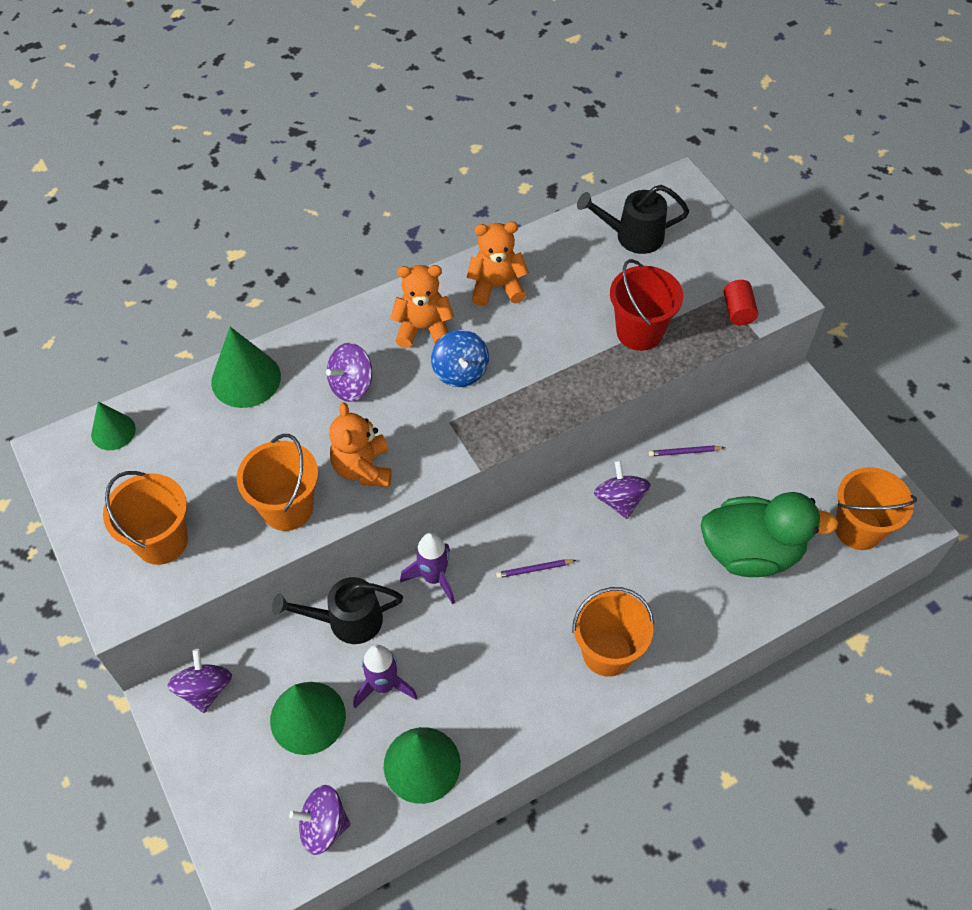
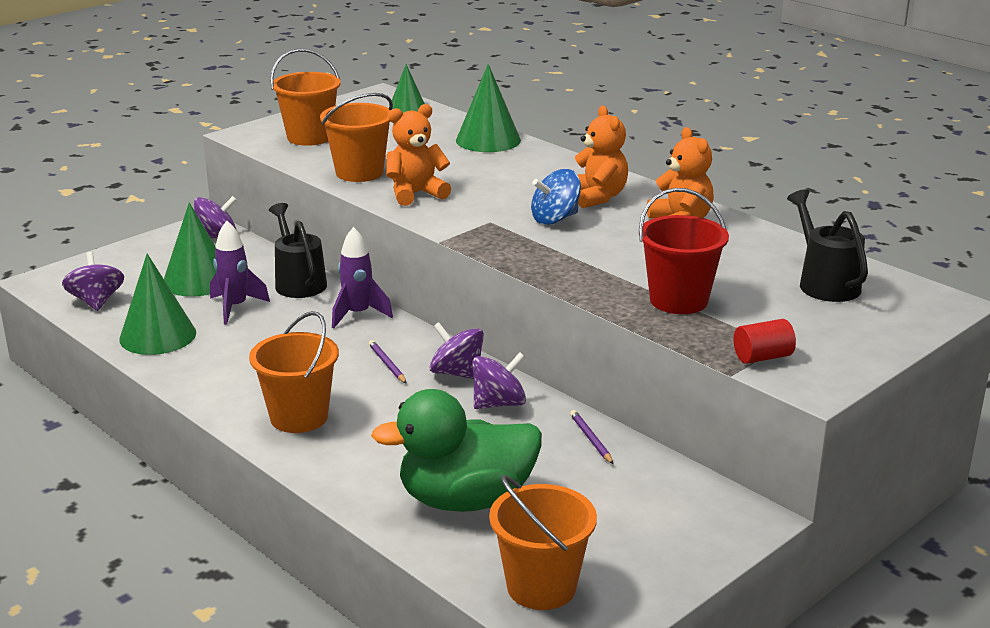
camera: 75 degrees right, 30 degrees down
(351, 385) = (507, 178): purple spinning top -> purple spinning top (457, 373)
(750, 552) = (466, 500): green duck -> green duck turned 90 degrees clockwise

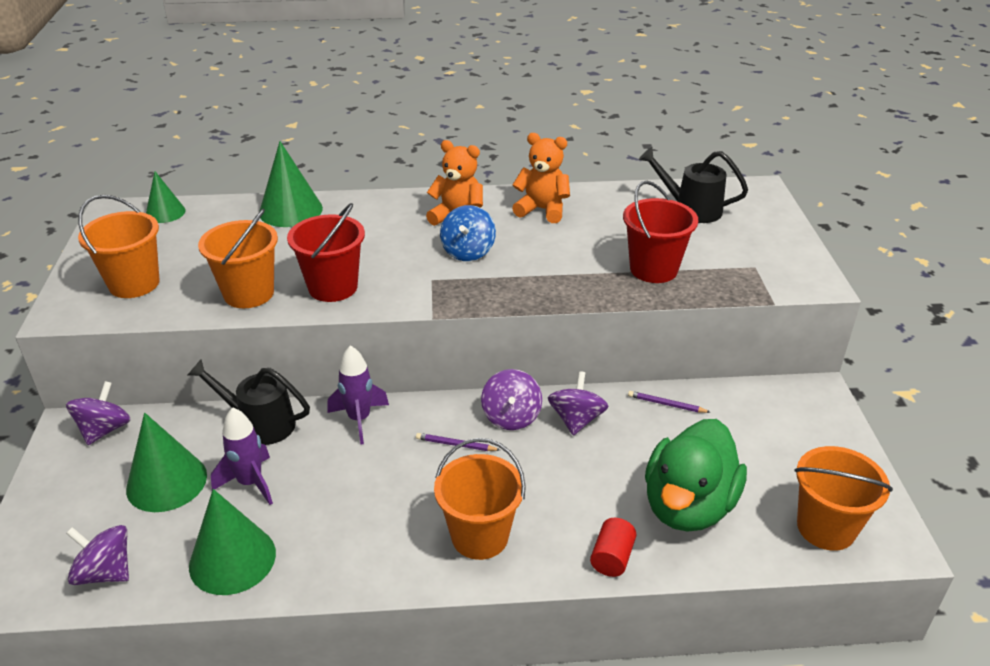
camera: 50 degrees left, 10 degrees up
(416, 194) = (333, 287): orange teddy bear -> red bucket
(457, 373) = (511, 417): purple spinning top -> purple spinning top turned 75 degrees counterclockwise
(762, 357) = (763, 280): red cylinder -> red cylinder (612, 558)

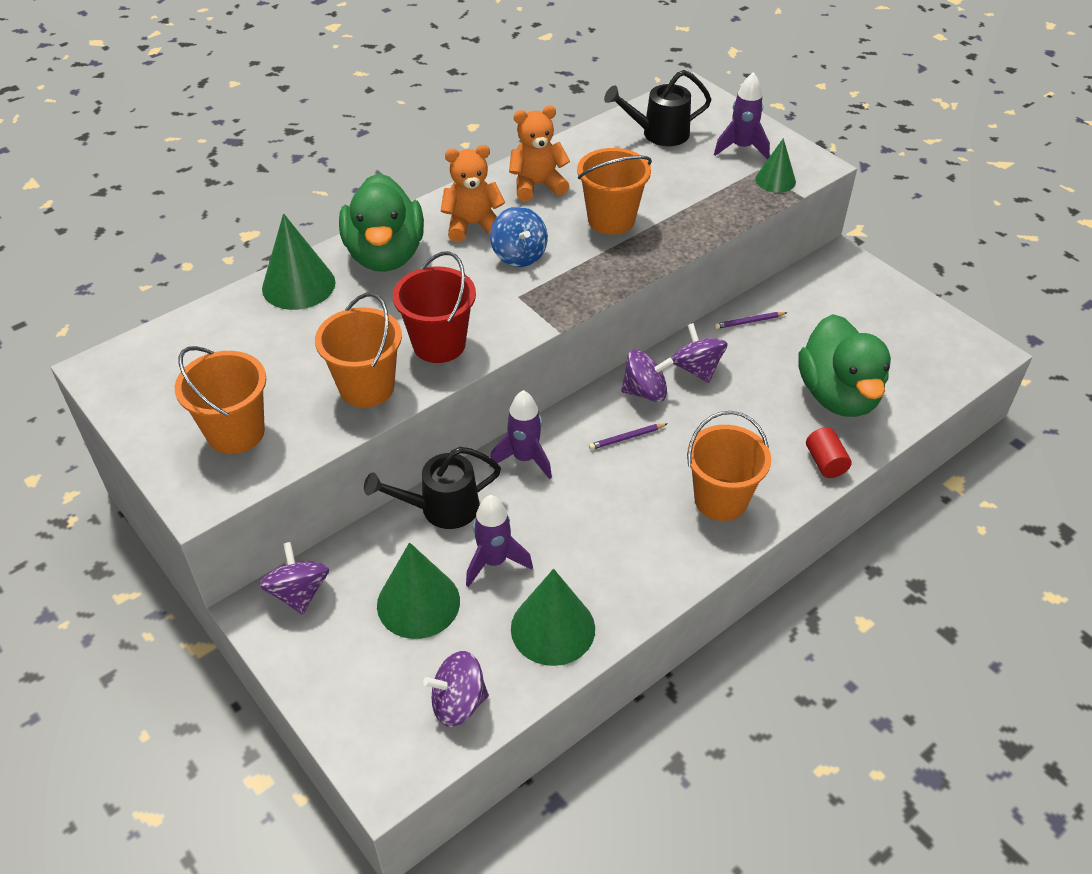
camera: 35 degrees left, 10 degrees up
(165, 213) = (164, 345): green cone -> green cone (775, 180)
(371, 214) = (385, 255): none -> green duck
(511, 417) = (645, 392): purple spinning top -> purple spinning top turned 60 degrees counterclockwise
(653, 269) = (687, 205): red bucket -> none
(757, 245) = (741, 148): none -> purple rocket
(826, 528) = (935, 363): orange bucket -> orange bucket (611, 220)

